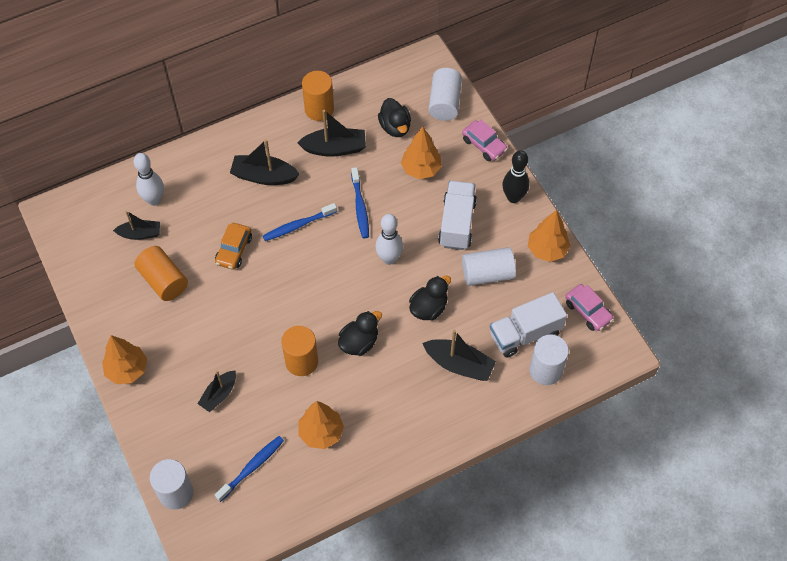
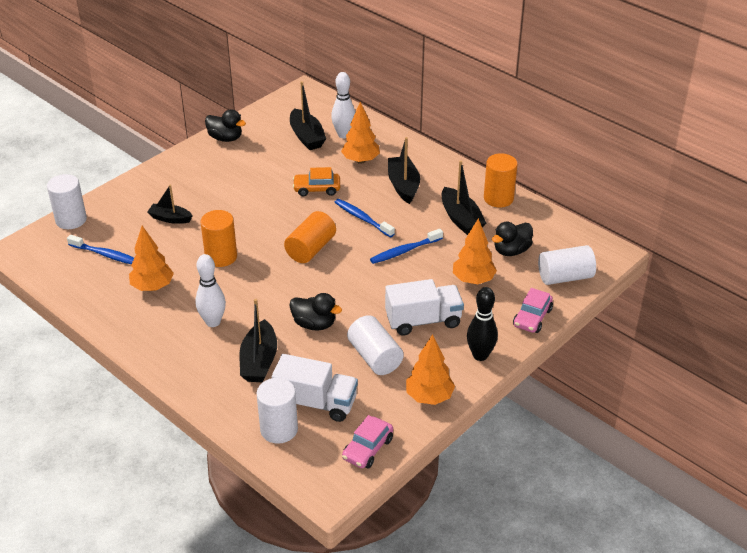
camera: 70 degrees right, 20 degrees down
(127, 370) = (175, 165): orange tree -> orange tree (360, 160)
(140, 234) = (306, 137): black boat -> black boat, size x1.51
(163, 280) = (267, 160): orange cylinder -> orange cylinder (311, 249)
(359, 342) = (255, 287): black duck -> black duck (225, 138)
(389, 259) = (357, 284): white bowling pin -> white bowling pin (213, 322)
(525, 334) = (316, 403): white truck -> white truck turned 150 degrees clockwise

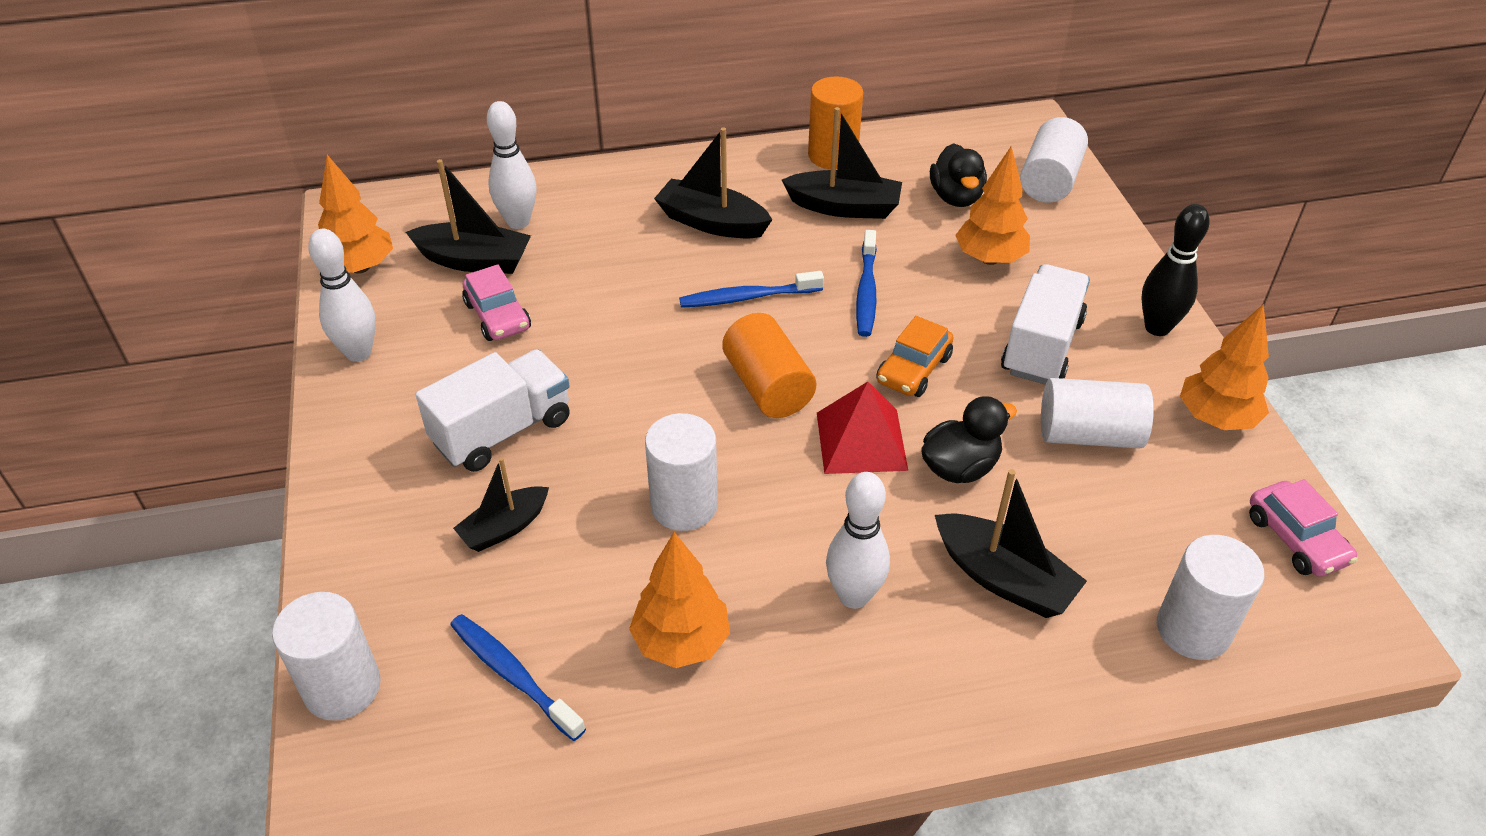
camera: 55 degrees left, 5 degrees up
(105, 255) = (514, 676): blue toothbrush -> blue toothbrush turned 105 degrees counterclockwise
(221, 257) = (684, 505): orange cylinder -> white cylinder
(225, 138) = (358, 353): black duck -> white bowling pin
(303, 289) = (861, 441): none -> red pyramid
(316, 403) = (1154, 552): white truck -> white truck (502, 431)
(317, 189) = (622, 311): orange car -> orange car (913, 369)
(360, 160) = (603, 234): orange tree -> orange tree (360, 267)
(532, 318) = (1111, 245): pink car -> pink car (498, 316)

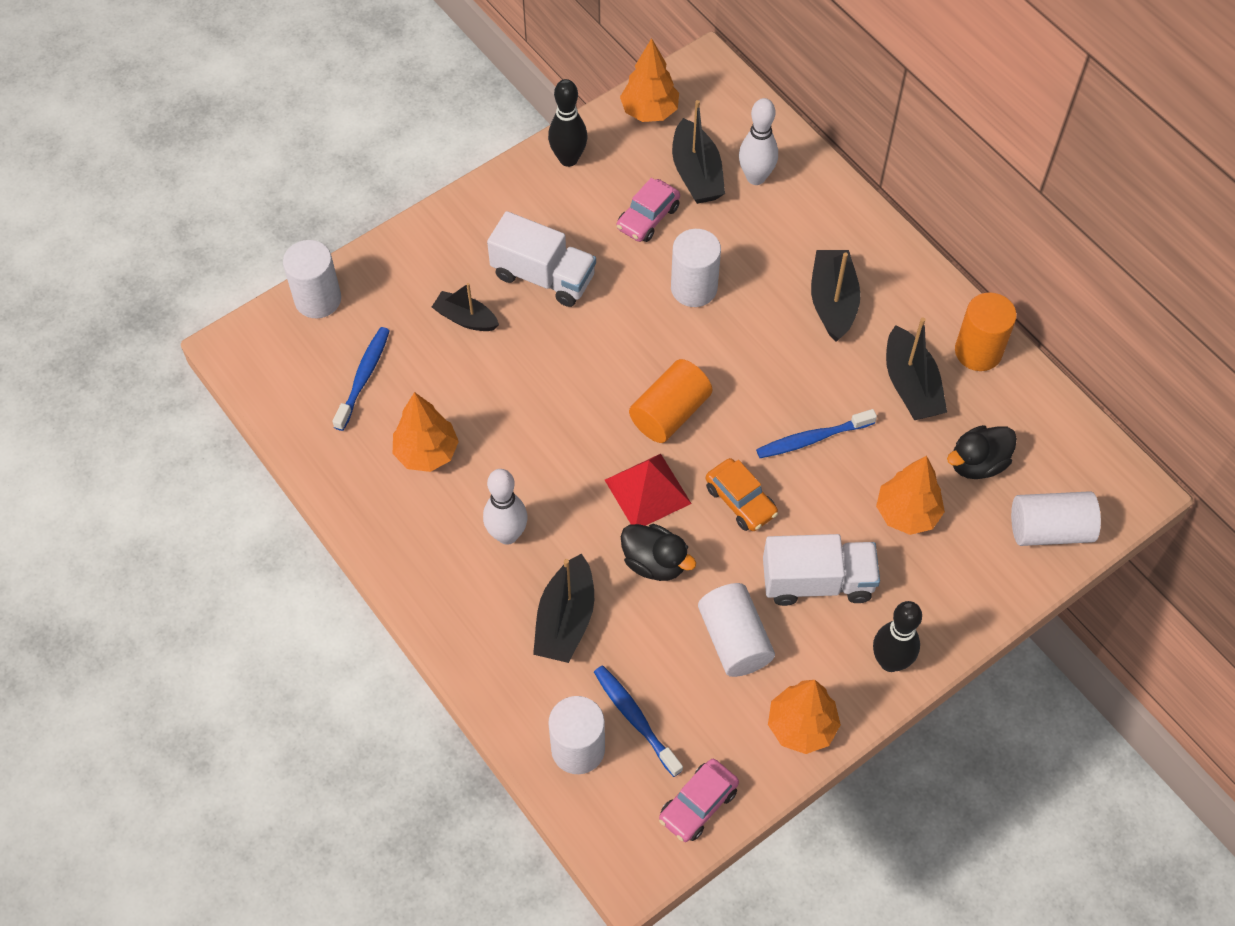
camera: 65 degrees right, 15 degrees up
(358, 353) = (568, 159): white bowling pin -> black bowling pin
(684, 505) = (533, 408): white cylinder -> white cylinder (694, 288)
(748, 297) = (758, 362): blue toothbrush -> blue toothbrush (636, 719)
(913, 369) = (740, 501): orange car -> orange car turned 135 degrees counterclockwise

